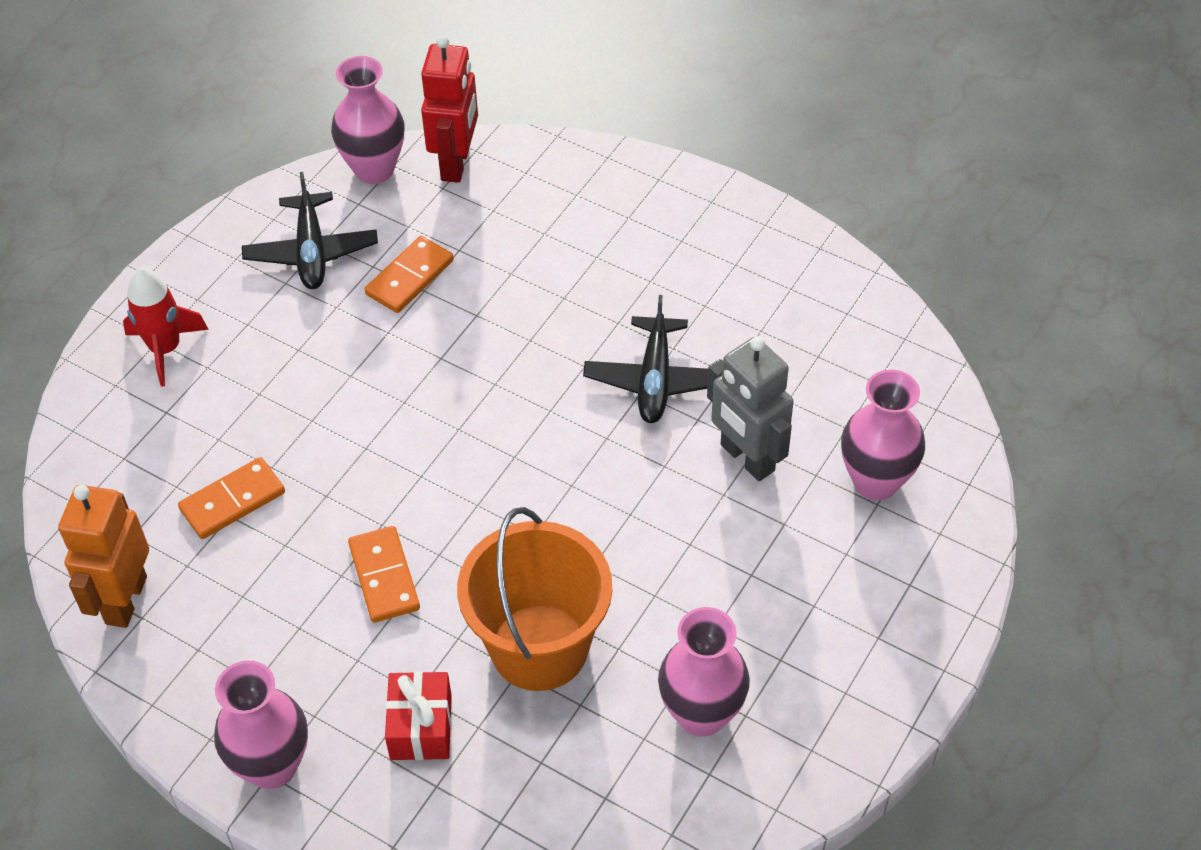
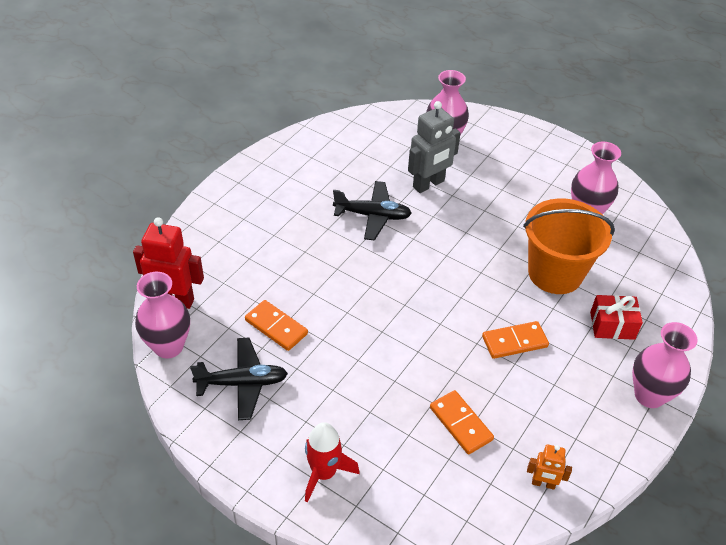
camera: 90 degrees left, 5 degrees down
(125, 600) = (543, 483): orange robot -> orange robot, size x0.54

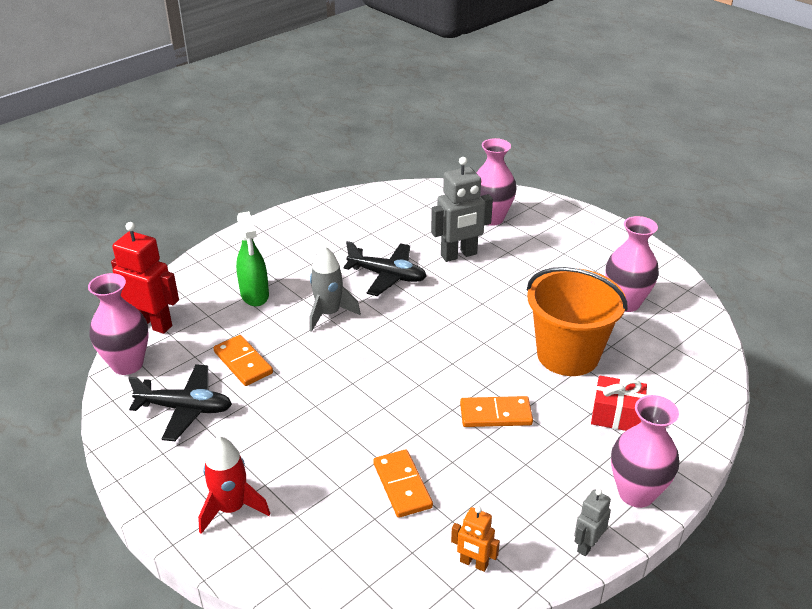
camera: 15 degrees right, 10 degrees down
(259, 254) = (255, 295): none -> green spray bottle
(334, 263) = (329, 314): none -> grey rocket
(626, 449) = (587, 545): none -> grey robot

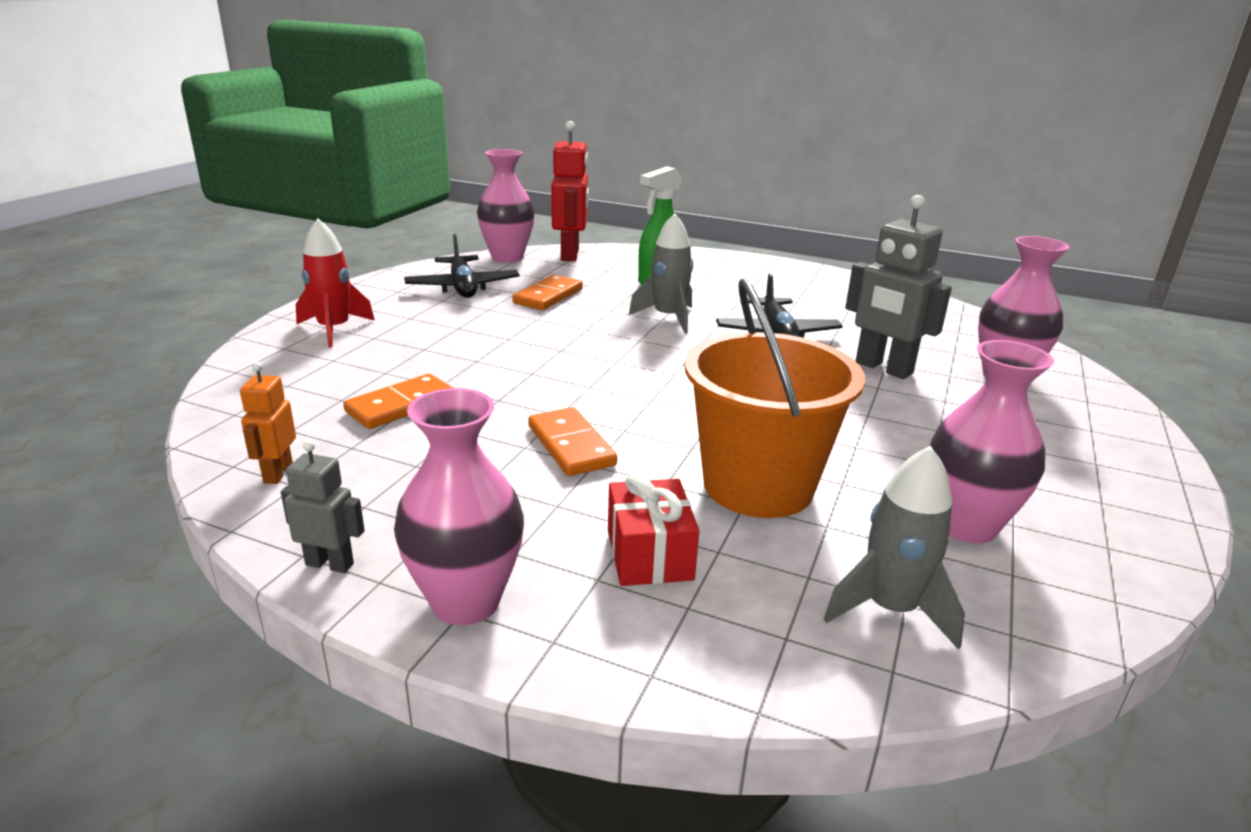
camera: 65 degrees right, 10 degrees down
(677, 353) = (890, 609): none -> grey rocket

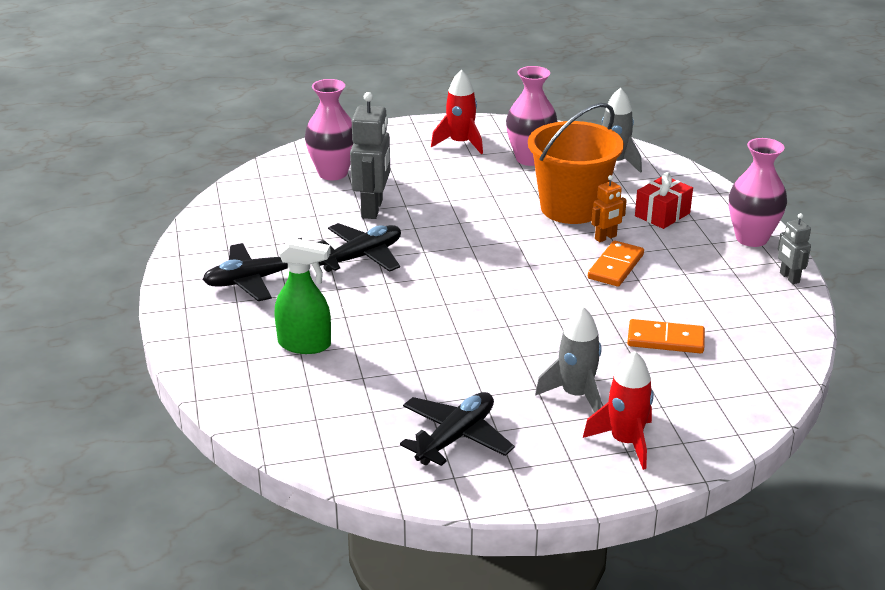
camera: 125 degrees left, 5 degrees up
(277, 473) = (775, 333): orange robot -> orange robot (605, 238)
(507, 257) = (340, 462): pink vase -> none
(548, 296) = (415, 382): orange domino -> none
(570, 255) = (283, 427): red robot -> none
(668, 318) = (387, 308): grey rocket -> grey rocket (576, 395)
(785, 290) = (253, 280): none -> black plane
(1068, 489) = (460, 143): none -> red rocket

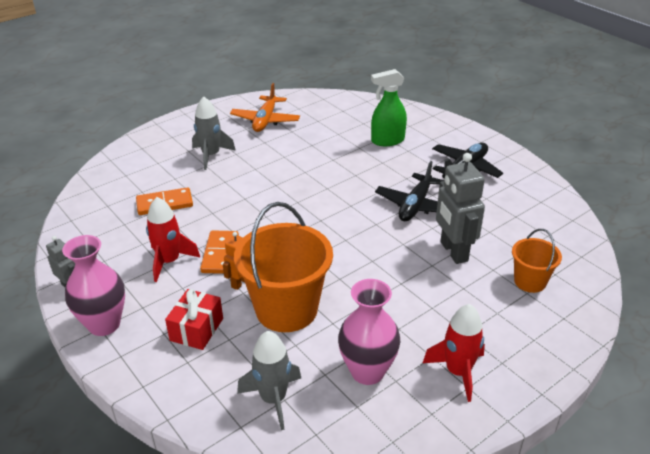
camera: 155 degrees right, 5 degrees up
(333, 173) = (530, 281): pink vase -> orange bucket
(456, 437) = (265, 120): black plane -> orange plane
(625, 442) = (174, 140): red rocket -> red rocket (169, 261)

